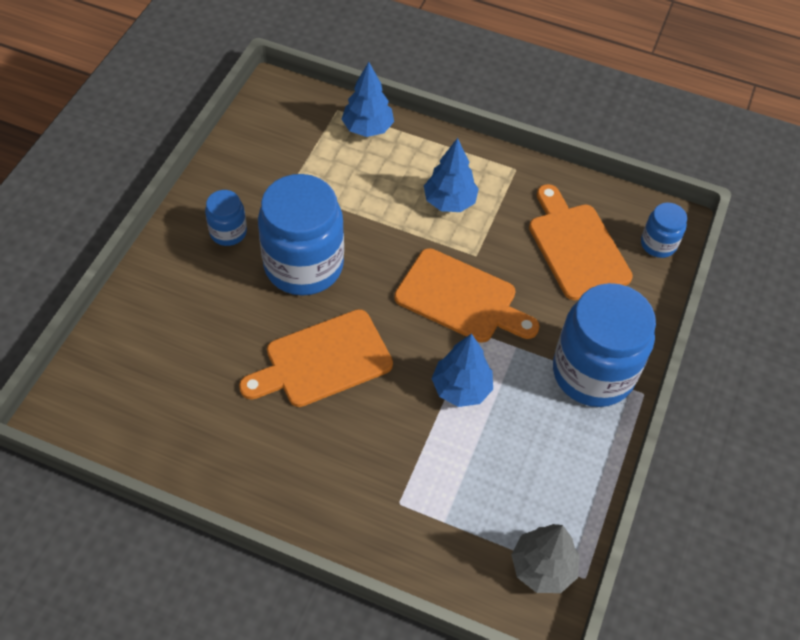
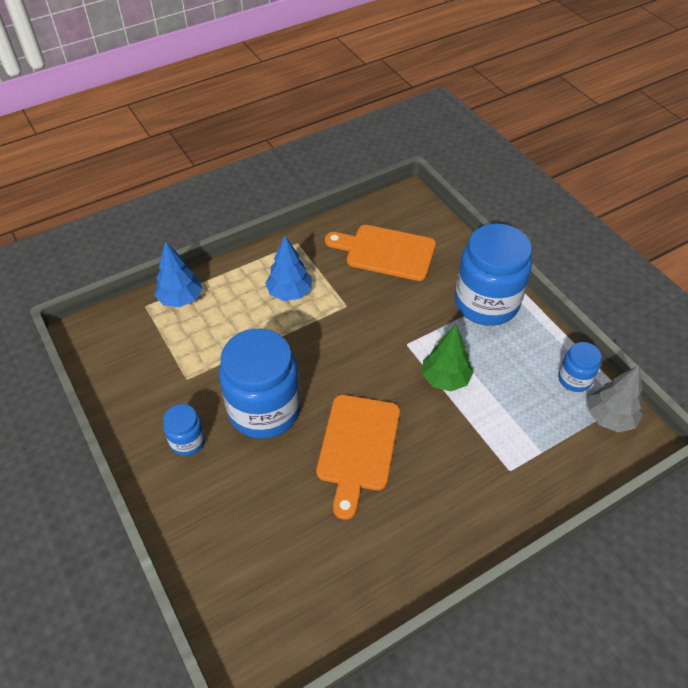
camera: 50 degrees left, 5 degrees down
(461, 298) = (373, 334): orange cutting board -> none
(461, 388) = (445, 378): blue tree -> green tree
(658, 244) = (418, 214): blue jar -> blue jar (574, 379)

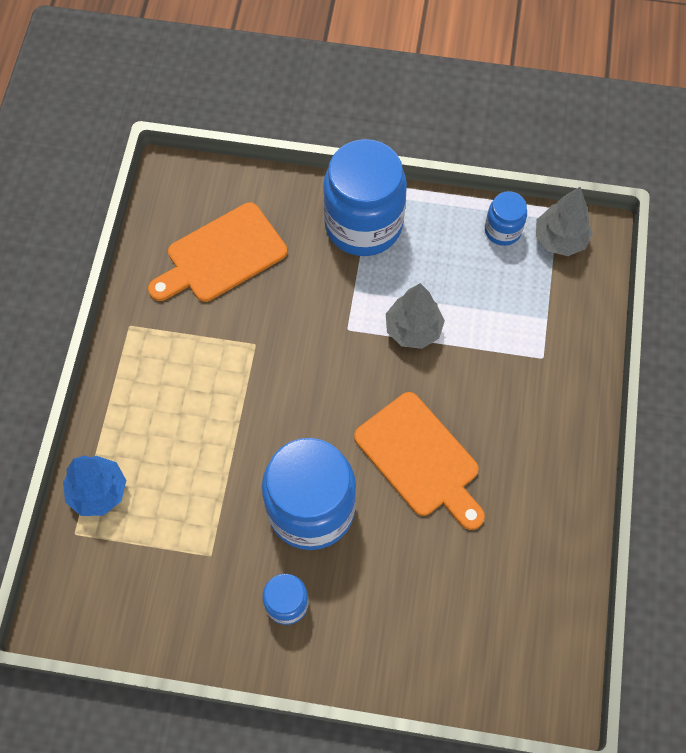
camera: 50 degrees left, 15 degrees up
(289, 293) = (190, 382): blue tree -> none
(445, 378) = (413, 329): green tree -> grey tree

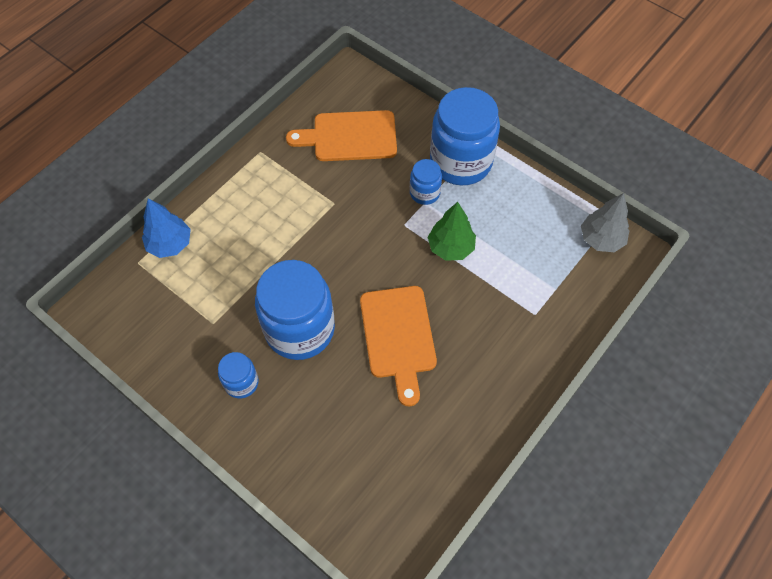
camera: 30 degrees right, 5 degrees down
(413, 329) = (450, 247): grey tree -> green tree
(502, 230) = (561, 213): blue jar -> blue jar (424, 193)

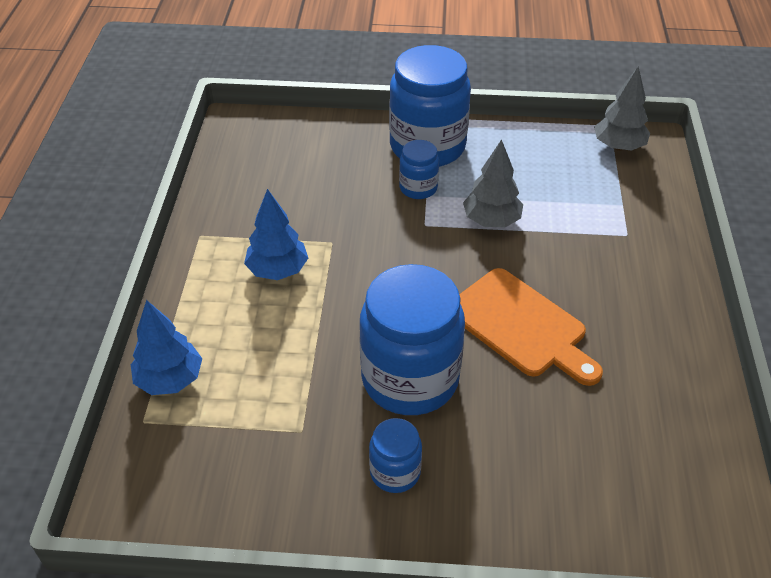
camera: 35 degrees left, 15 degrees down
(285, 205) = (277, 270): none -> blue tree
(350, 137) = (291, 177): orange cutting board -> none
(450, 247) = (491, 221): green tree -> grey tree

